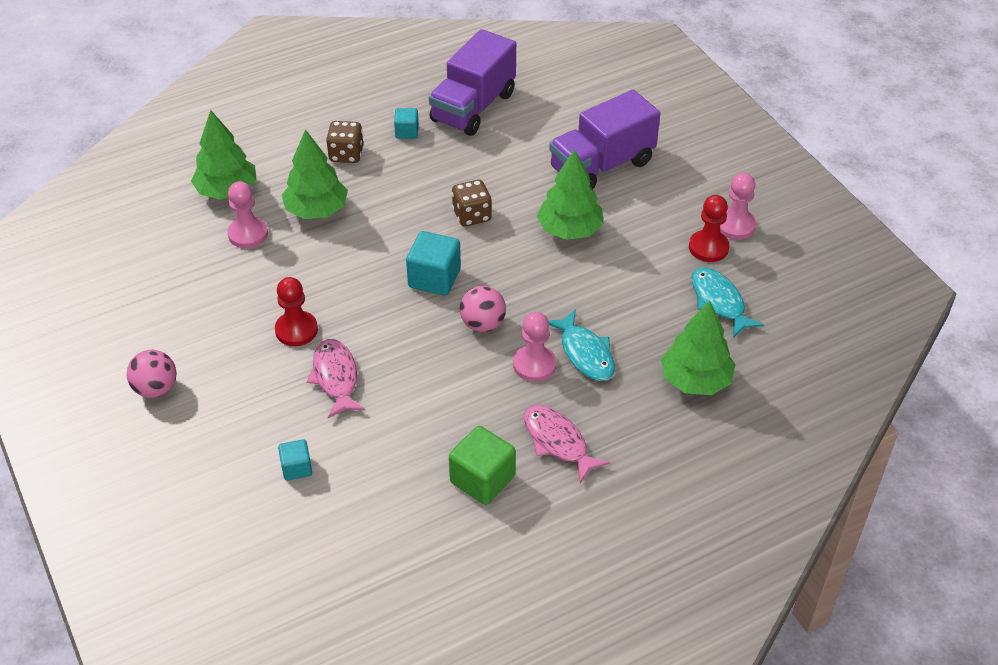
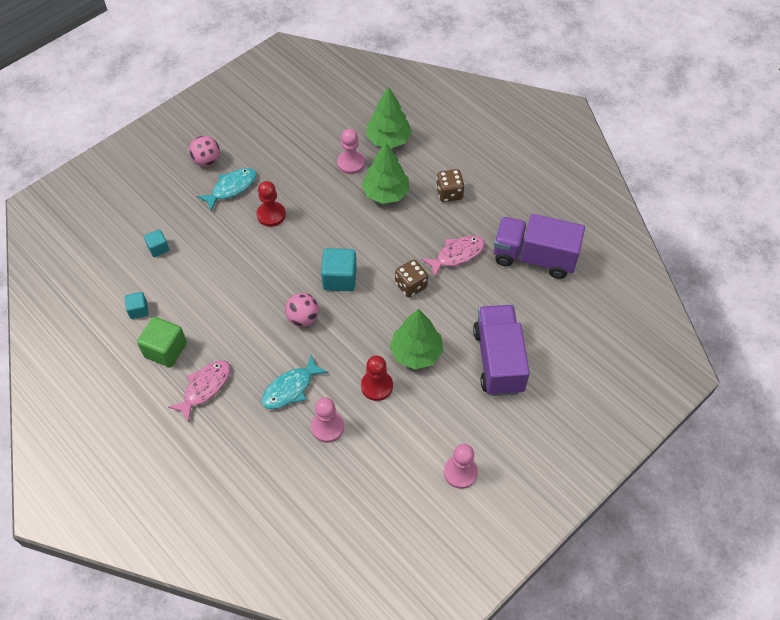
camera: 75 degrees right, 10 degrees up
(336, 377) = (235, 247): pink fish -> pink fish (457, 255)
(407, 132) = (488, 222): turquoise cube -> turquoise cube (138, 310)
(534, 365) = (272, 358): pink pawn -> pink pawn (327, 427)
(602, 166) = (498, 360): purple truck -> purple truck turned 45 degrees clockwise
(695, 380) = (281, 468): green tree -> none
(708, 247) = (427, 455): red pawn -> red pawn (376, 386)
(719, 301) = (368, 472): turquoise fish -> turquoise fish (231, 188)

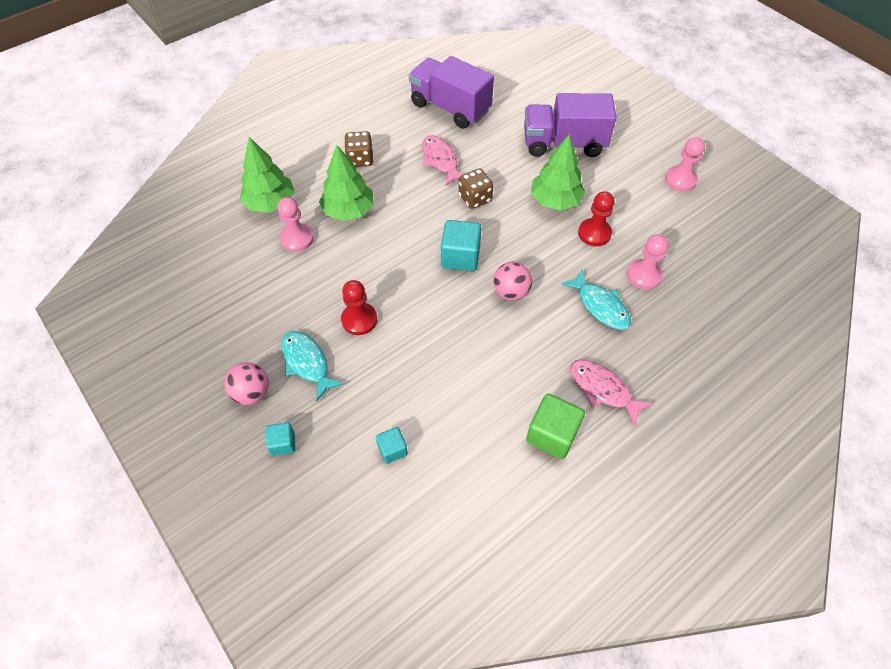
camera: 85 degrees left, 0 degrees up
(138, 310) = (490, 470): turquoise cube -> turquoise cube (283, 444)
(534, 257) = (450, 108): purple truck -> purple truck turned 105 degrees clockwise

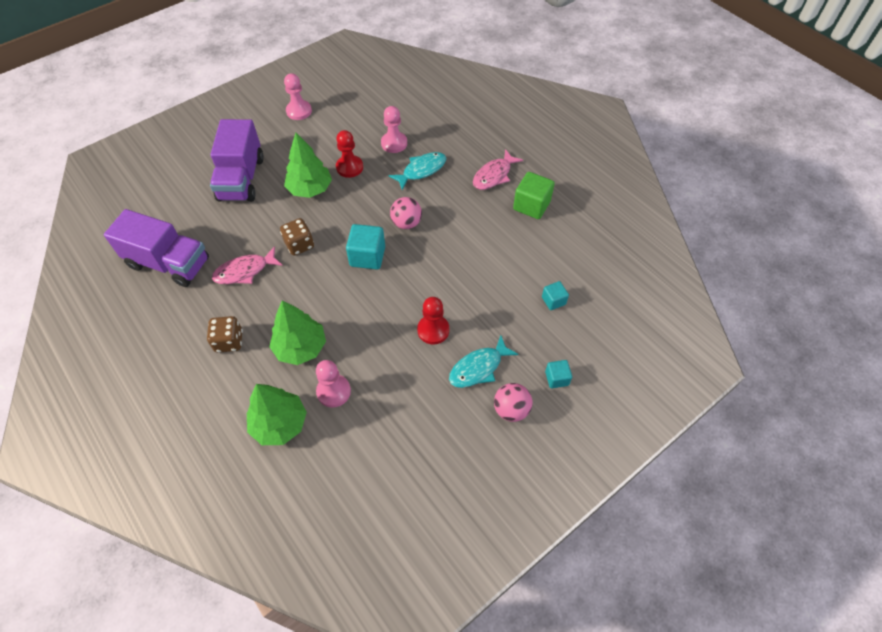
camera: 90 degrees left, 0 degrees up
(450, 108) = (169, 263): purple truck -> purple truck turned 105 degrees counterclockwise

